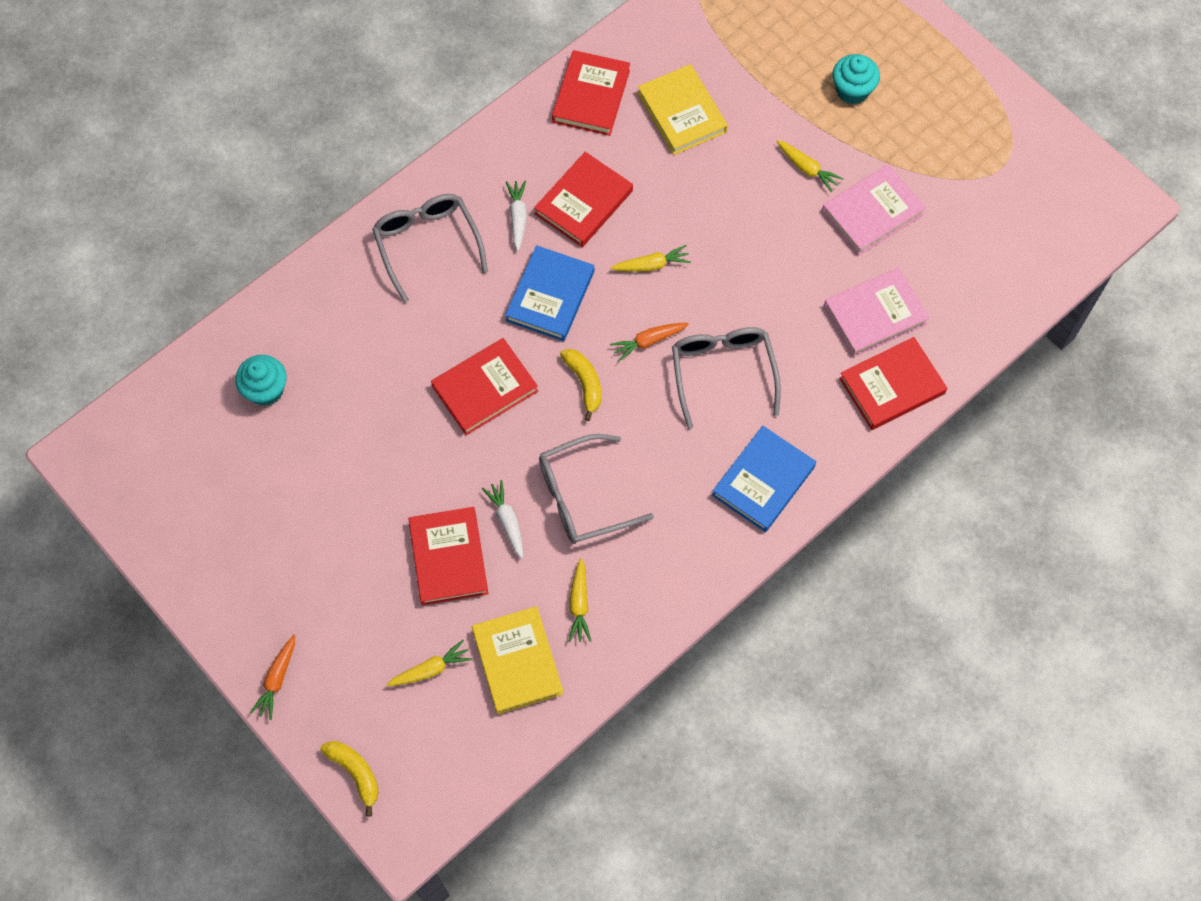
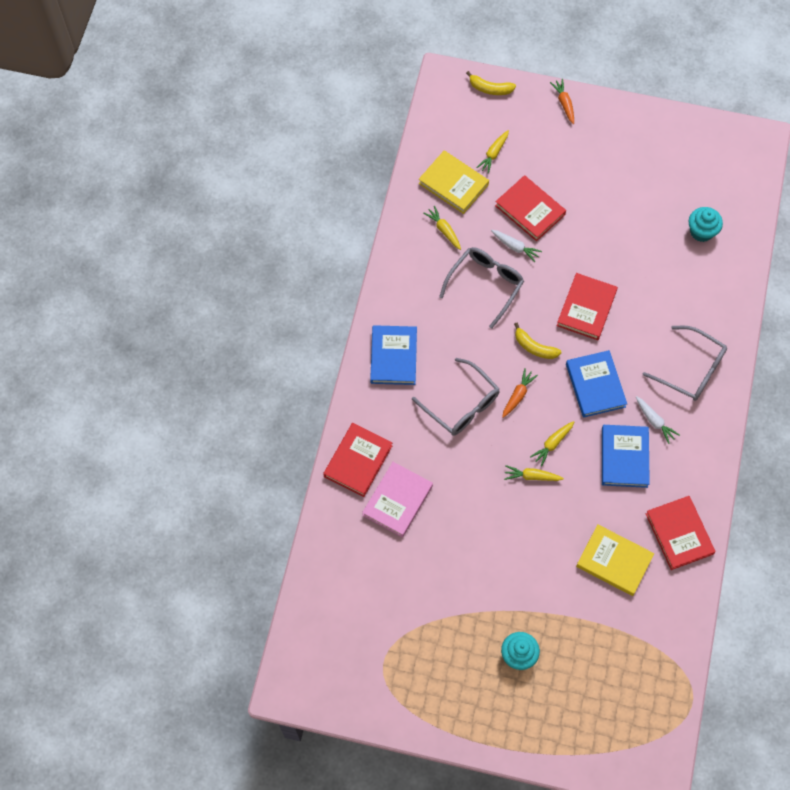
camera: 145 degrees right, 0 degrees up
(584, 202) = (624, 457): red book -> blue book
(807, 168) = (507, 574): yellow carrot -> yellow carrot (532, 476)
(872, 212) = (445, 570): pink book -> none

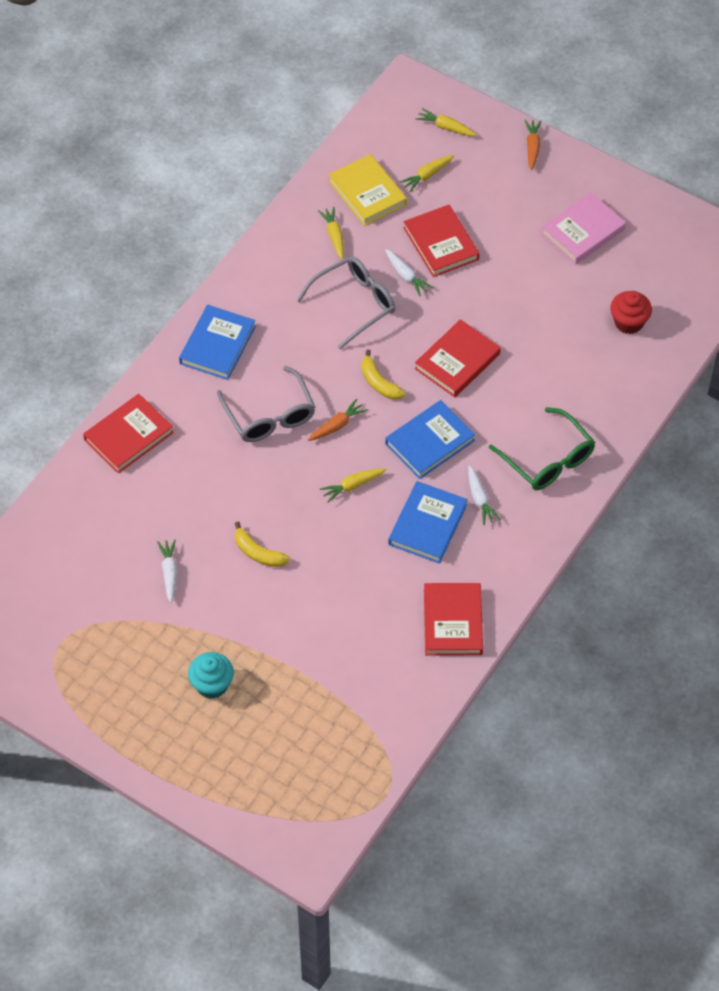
camera: 20 degrees right, 10 degrees down
(397, 500) = (153, 489): pink book -> pink book (583, 231)
(443, 569) = (169, 573): none -> white carrot
(490, 89) = (455, 109): yellow banana -> yellow banana (258, 553)
(532, 476) = (313, 511): yellow carrot -> yellow carrot (446, 127)
(595, 385) = (429, 442): blue book -> blue book turned 45 degrees clockwise
(614, 561) = (365, 626): yellow book -> none
(691, 369) = (548, 459): grey glasses -> green glasses
(701, 231) = (628, 322): turquoise cupcake -> red cupcake

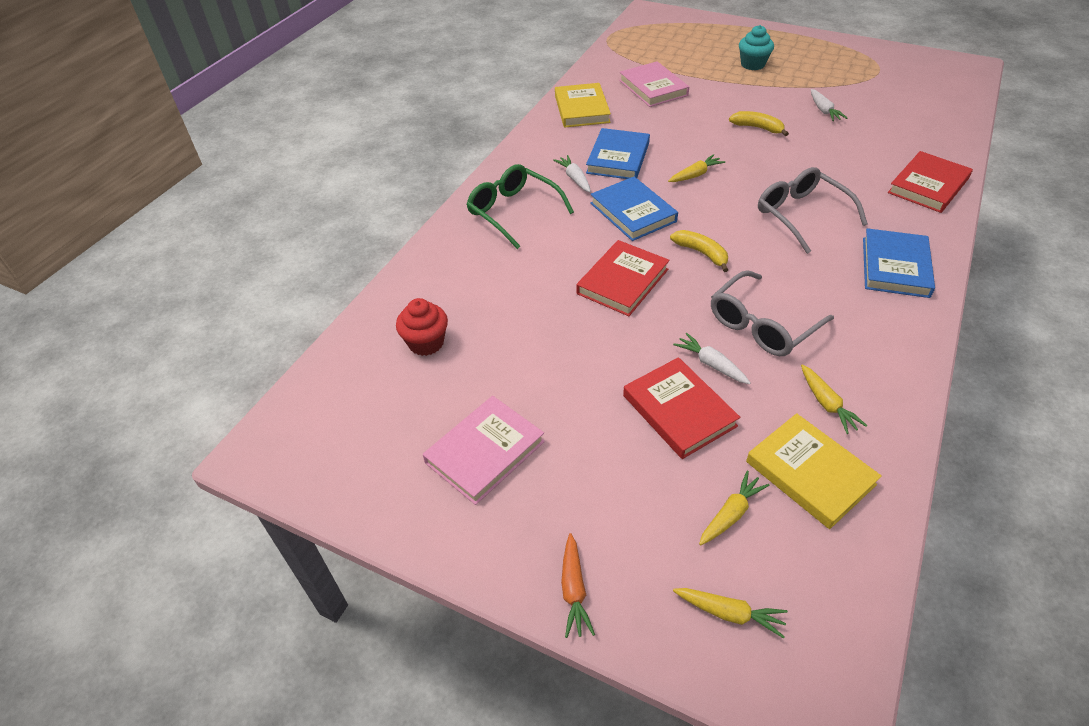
camera: 175 degrees right, 10 degrees down
(337, 425) = (730, 215): orange carrot -> none
(355, 652) = (653, 88): none -> pink book
(429, 442) = (633, 212): blue book -> blue book turned 75 degrees counterclockwise
(453, 622) = (581, 109): red book -> yellow book

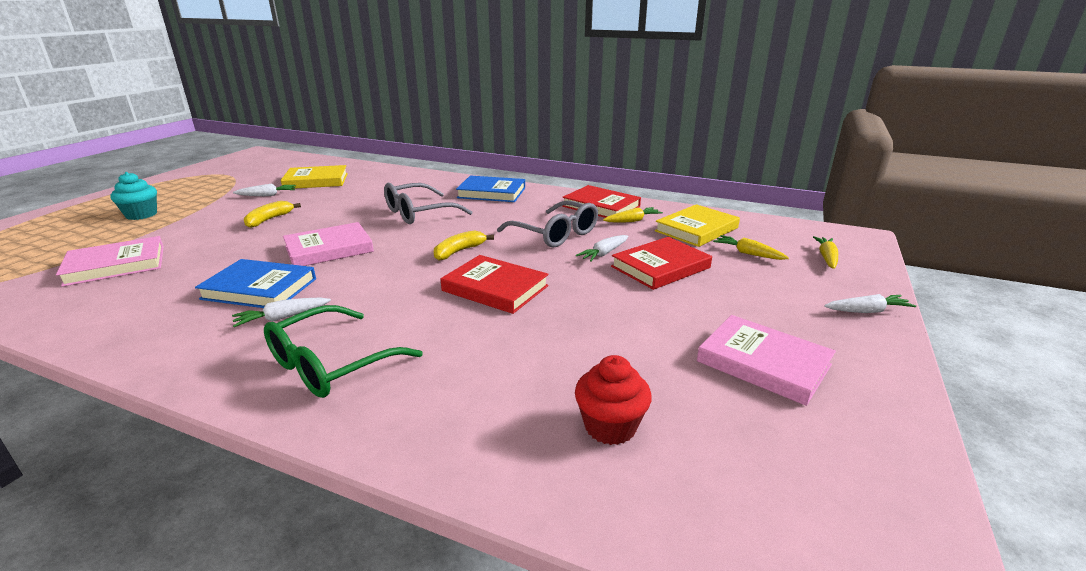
camera: 95 degrees left, 20 degrees down
(574, 590) = (867, 311): orange carrot -> white carrot
(581, 109) = (104, 314): yellow book -> yellow book (316, 181)
(633, 212) = (377, 281): blue book -> none
(695, 175) = (329, 249): yellow carrot -> pink book
(928, 186) = (402, 177): red book -> red book (601, 206)

